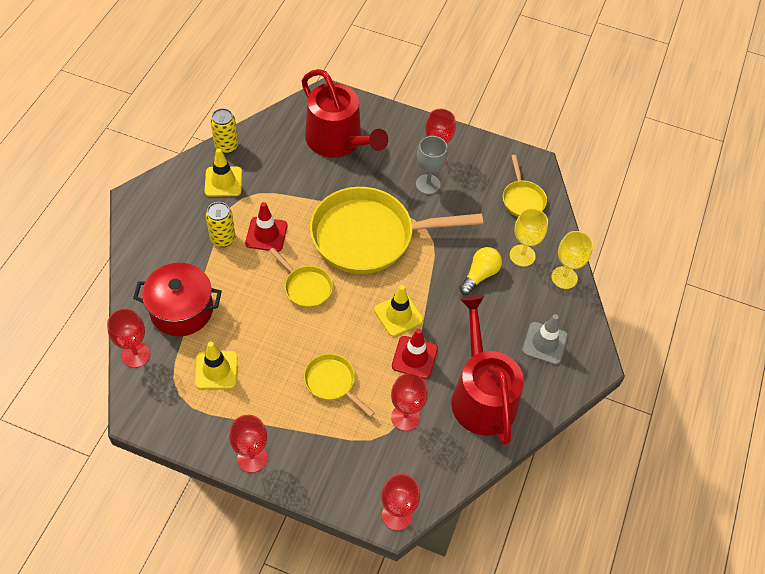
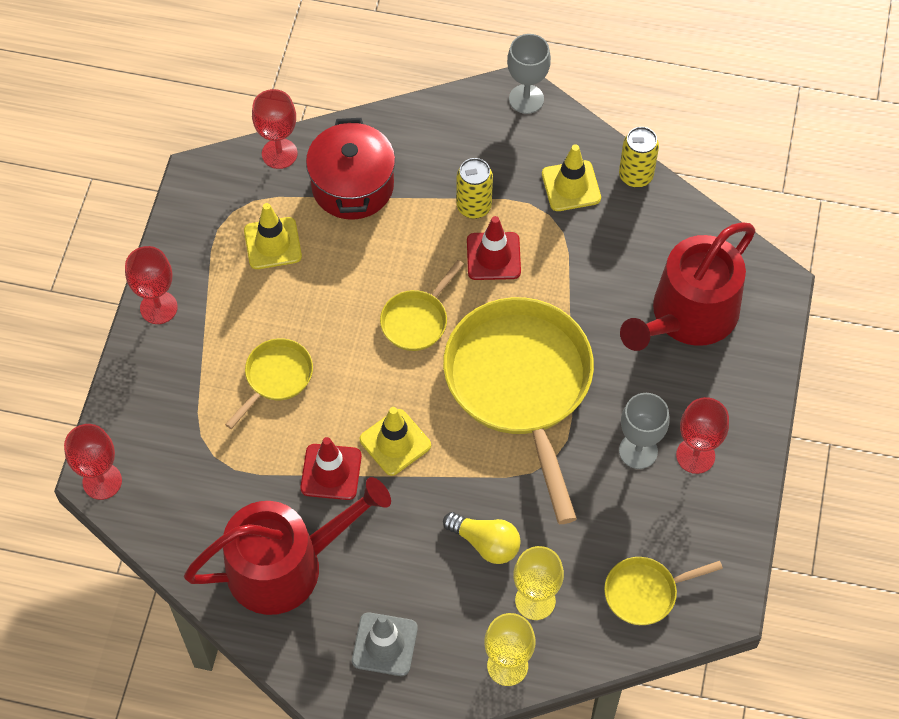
camera: 85 degrees right, 5 degrees up
(143, 193) = (526, 99): none -> grey goblet
(405, 417) = (238, 473): red goblet -> none

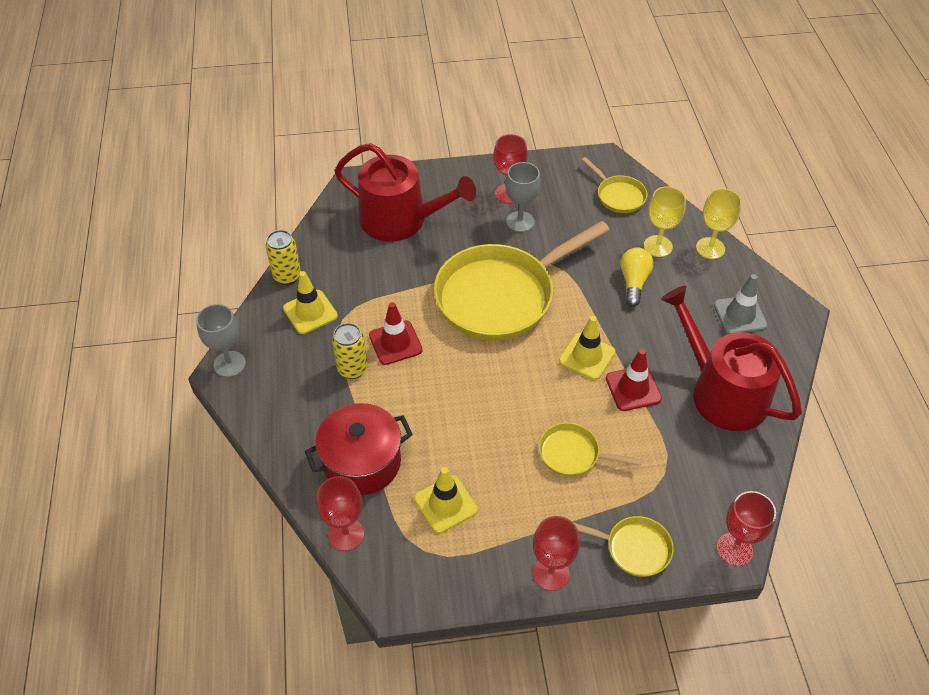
camera: 110 degrees left, 10 degrees down
(417, 320) = (475, 375): yellow pan -> yellow pan (633, 548)

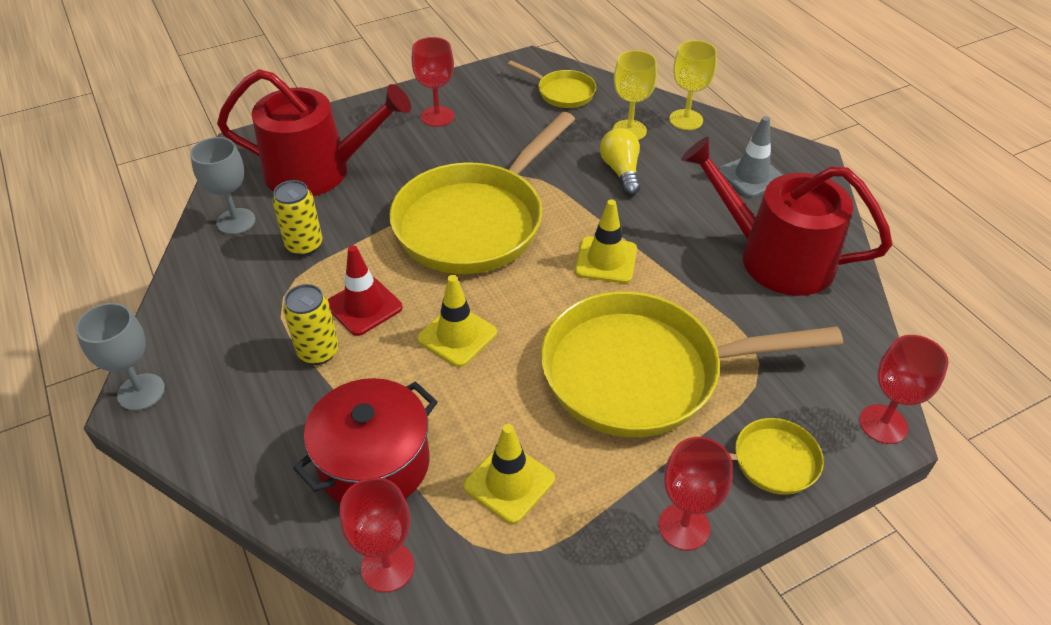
camera: 20 degrees left, 5 degrees down
(287, 276) = (190, 265): yellow can -> yellow can (304, 245)
(310, 312) = (236, 299): yellow traffic cone -> yellow traffic cone (457, 336)
(520, 222) = (463, 141): grey goblet -> grey goblet (236, 221)
(573, 454) = (642, 373): yellow pan -> yellow pan, size x2.20
(633, 388) = (676, 280): red traffic cone -> none

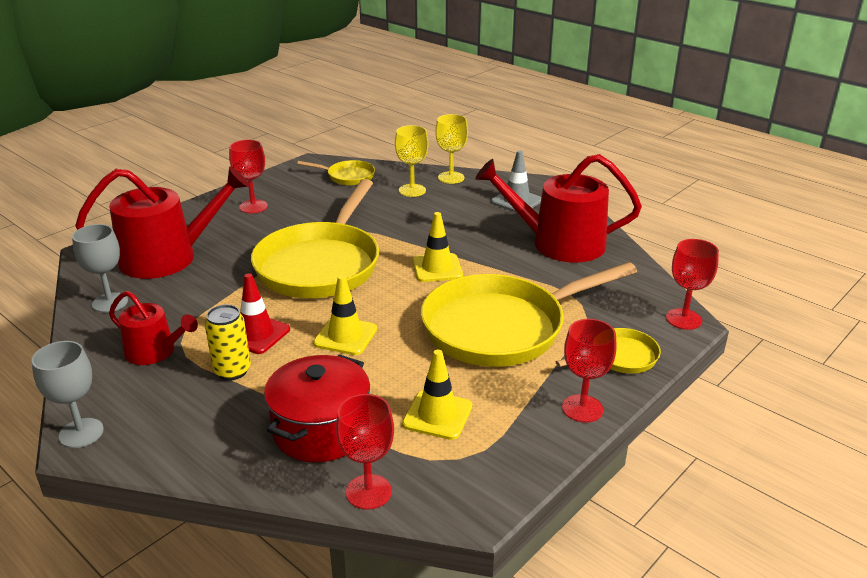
camera: 20 degrees left, 15 degrees down
(252, 302) = (155, 352): none -> red watering can
(304, 245) = (182, 306): yellow can -> none
(621, 171) = (419, 215): yellow light bulb -> none

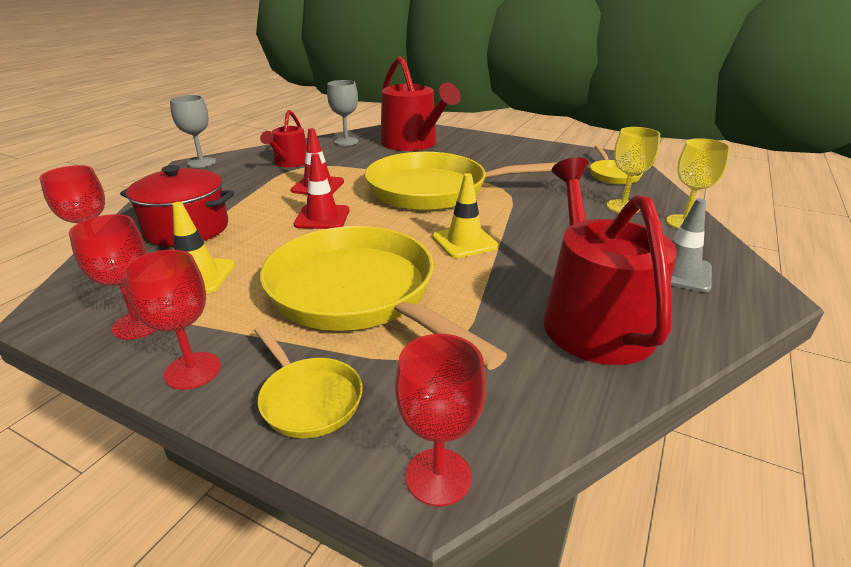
camera: 75 degrees right, 0 degrees up
(232, 371) = (268, 187): yellow can -> none
(253, 206) = (513, 153): red goblet -> red goblet (138, 324)
(345, 336) = (322, 217): yellow traffic cone -> red traffic cone

